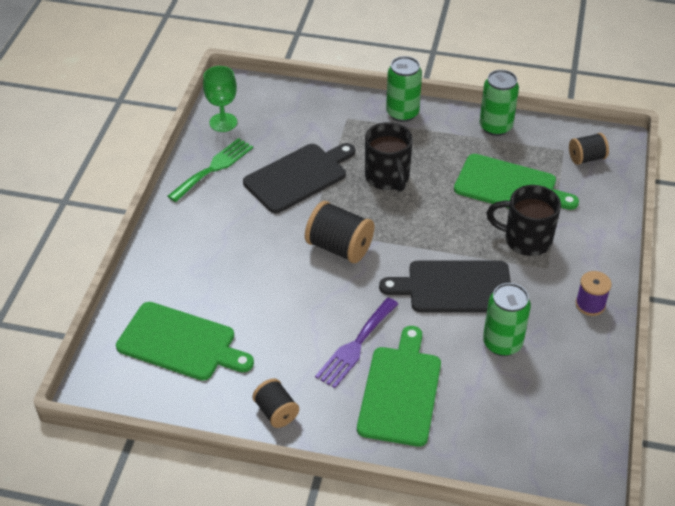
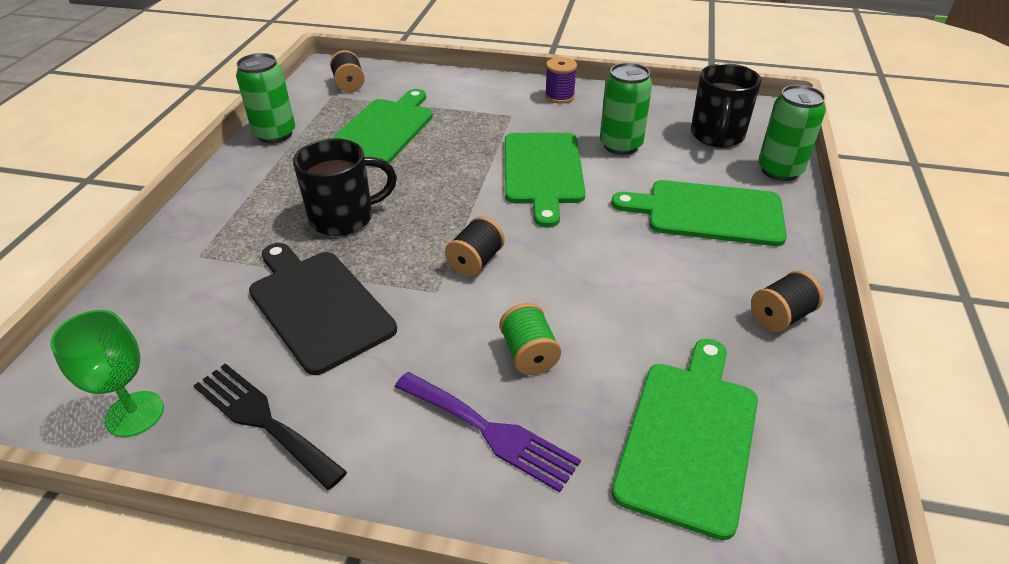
camera: 90 degrees left, 5 degrees down
(214, 168) = (263, 420): green fork -> black fork
(251, 273) = (529, 354): none -> green spool
(339, 247) = (475, 261): black spool -> black spool, size x0.62
(355, 345) = (648, 246): purple fork -> purple fork (490, 432)
(402, 113) = (213, 203): green can -> green can (779, 170)
(455, 287) = (543, 171): black cutting board -> green cutting board
(526, 240) = (469, 125): black mug -> black mug (717, 136)

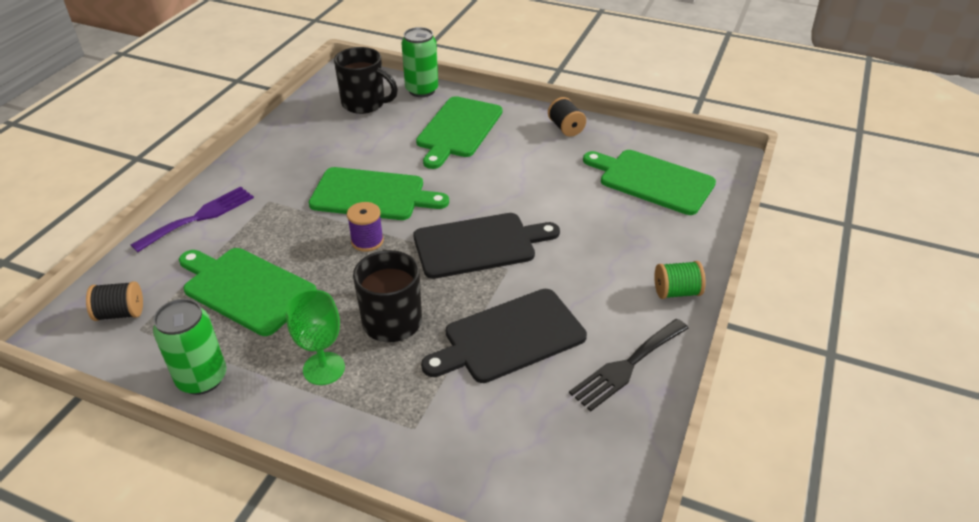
camera: 80 degrees left, 0 degrees up
(134, 414) = (614, 448): green goblet -> green goblet (324, 368)
(475, 261) = (479, 245): black spool -> black cutting board
(490, 432) = (644, 255): purple fork -> purple fork (199, 217)
(529, 354) = (581, 230): green spool -> green spool (676, 292)
(559, 96) = (253, 167): purple spool -> purple spool (367, 241)
(620, 145) = (354, 149): green can -> none

